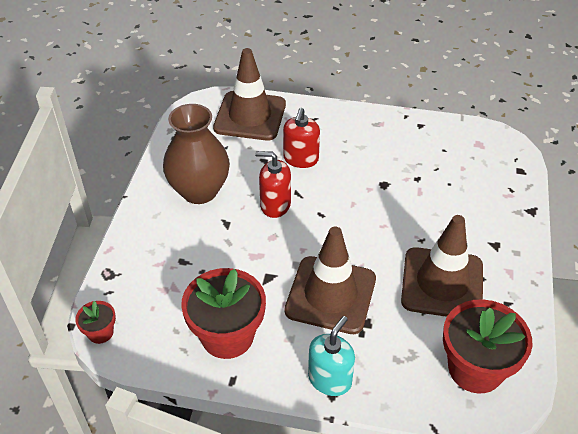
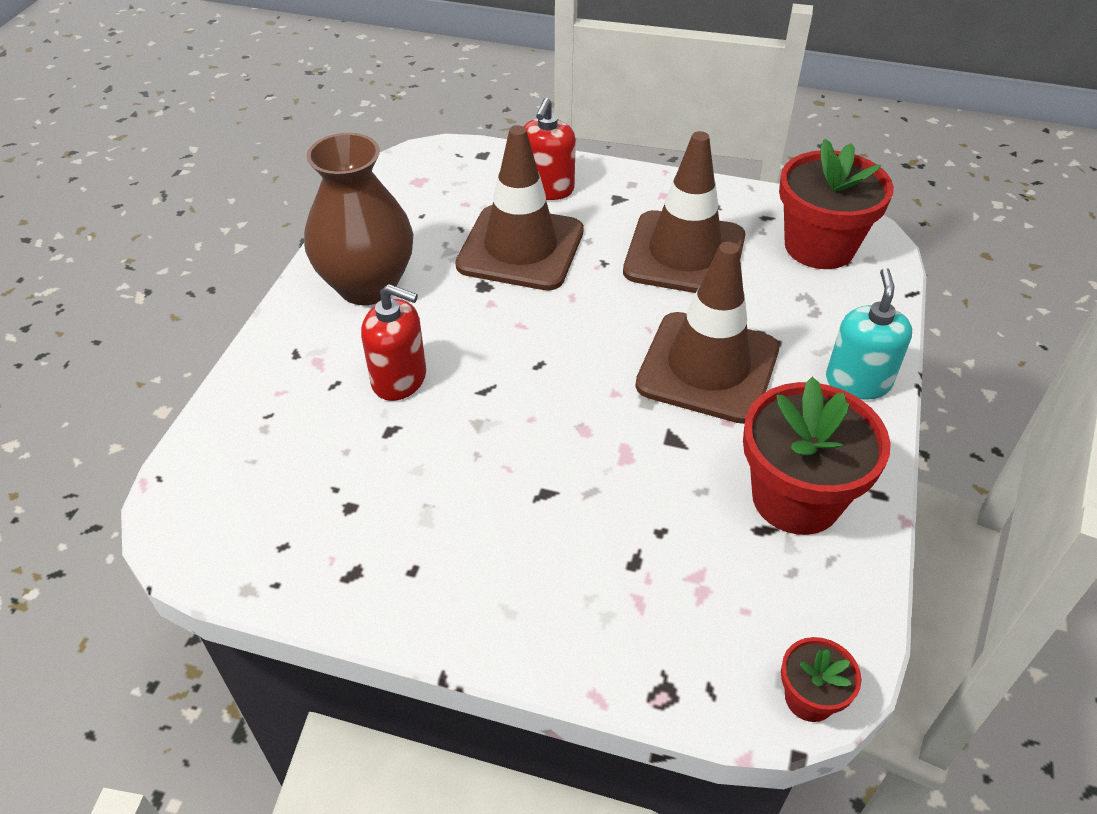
camera: 85 degrees left, 0 degrees up
(199, 191) = (453, 534): brown vase -> brown vase (367, 286)
(250, 116) = (253, 446): brown traffic cone -> brown traffic cone (520, 248)
(275, 205) = (509, 421): red soap dispenser -> red soap dispenser (547, 189)
(330, 379) = (858, 381): turquoise soap dispenser -> turquoise soap dispenser turned 60 degrees clockwise

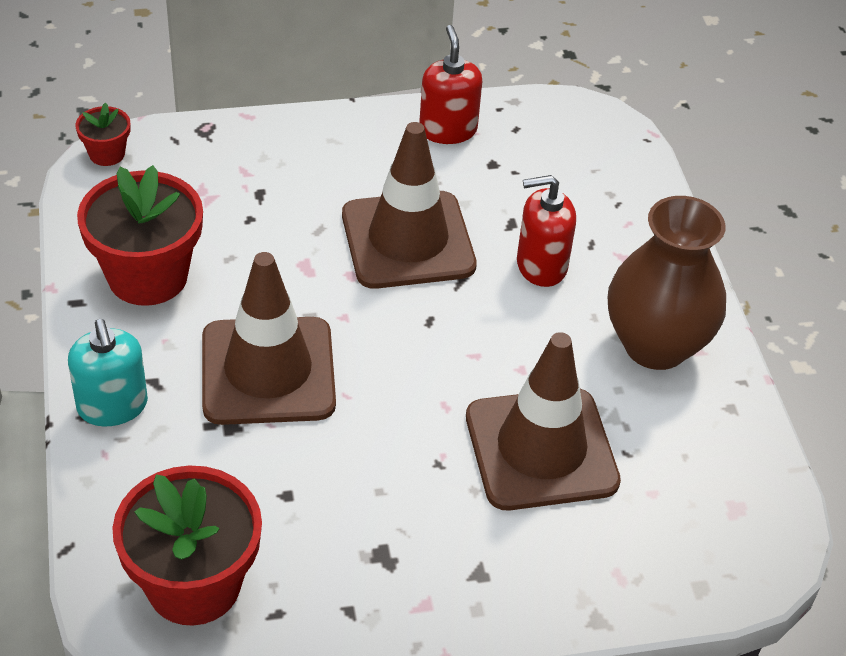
camera: 150 degrees right, 0 degrees up
(547, 189) = (575, 556): red soap dispenser -> red soap dispenser (448, 130)
(684, 254) = (353, 509): brown traffic cone -> brown traffic cone (408, 240)

